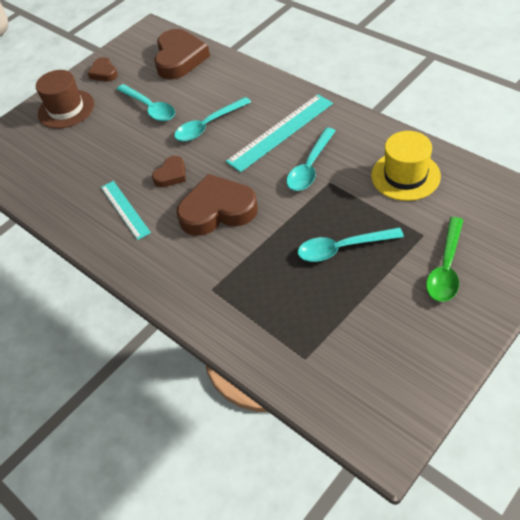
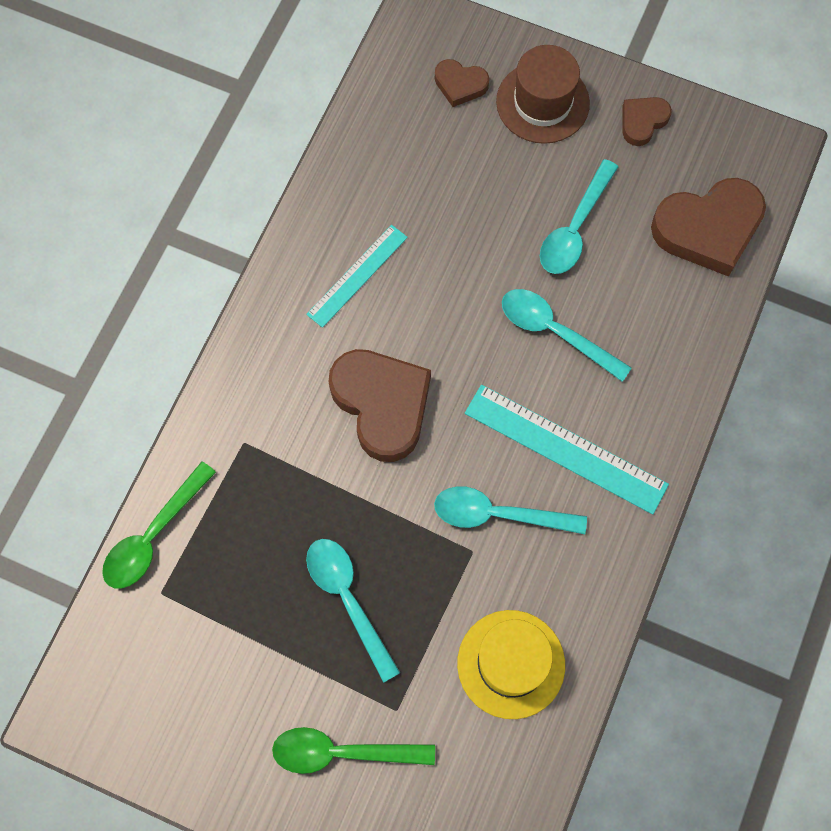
camera: 65 degrees right, 20 degrees up
(171, 175) = (437, 315): brown heart -> brown heart (460, 85)
(259, 356) = (154, 535): none -> green spoon

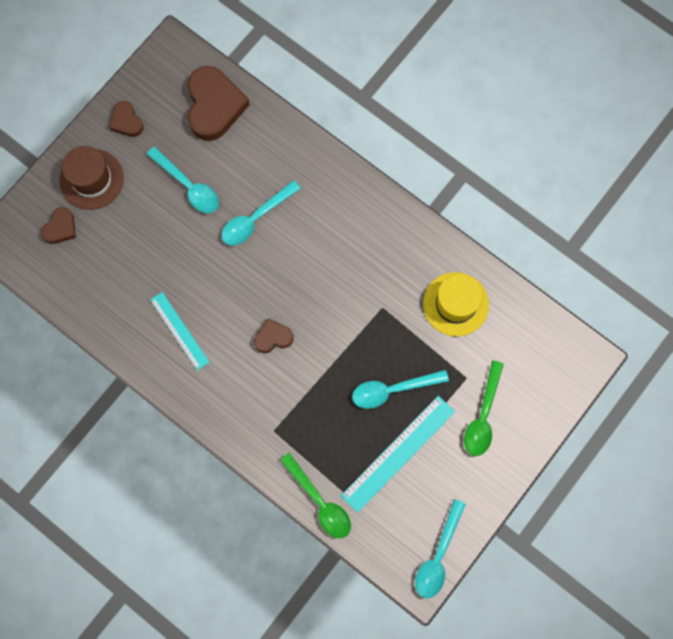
camera: 75 degrees left, 5 degrees up
(382, 405) = (273, 337): brown heart -> brown heart, size x0.51
(498, 514) = (363, 286): turquoise spoon -> turquoise spoon (438, 556)
(565, 448) = (333, 234): turquoise ruler -> turquoise ruler (398, 453)

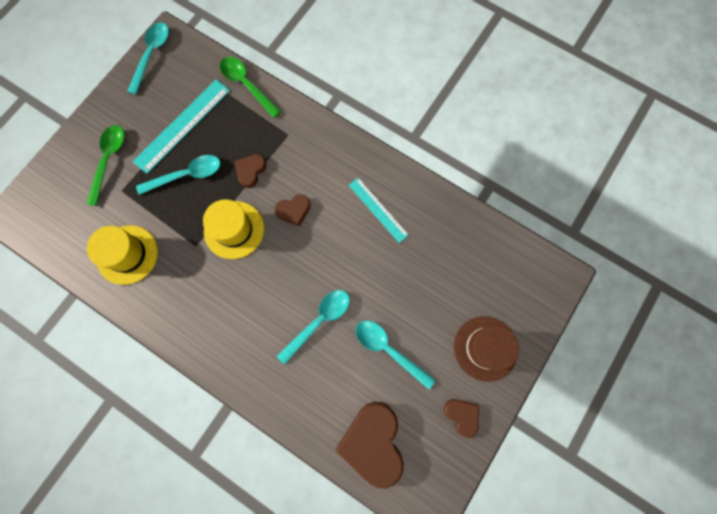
camera: 175 degrees right, 0 degrees up
(60, 228) = (505, 295): brown heart -> brown heart (250, 171)
(340, 321) = (234, 230): none -> yellow hat

